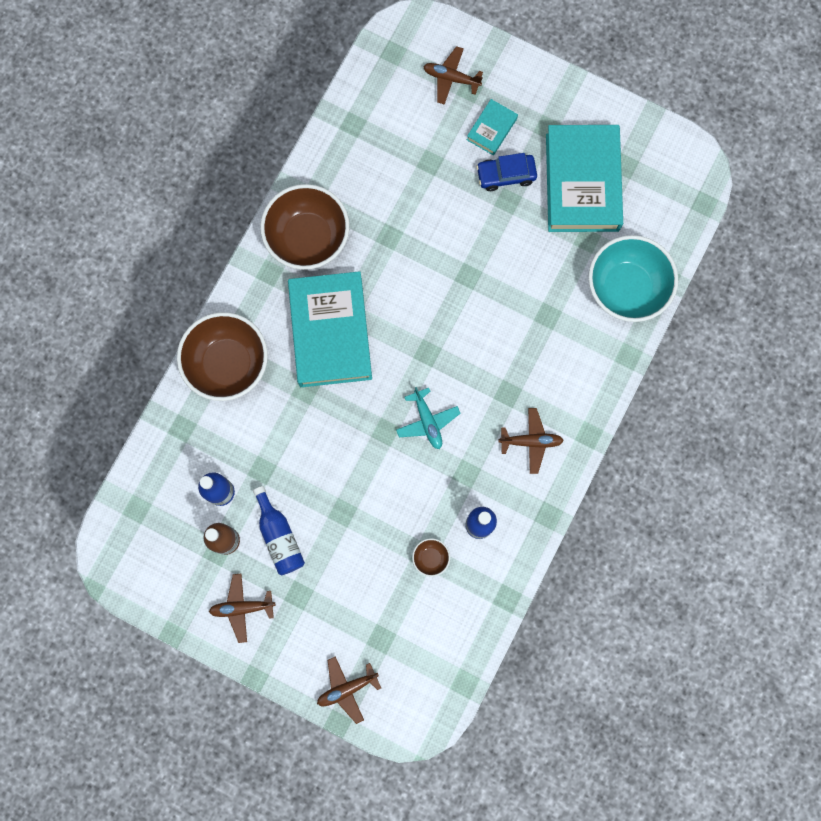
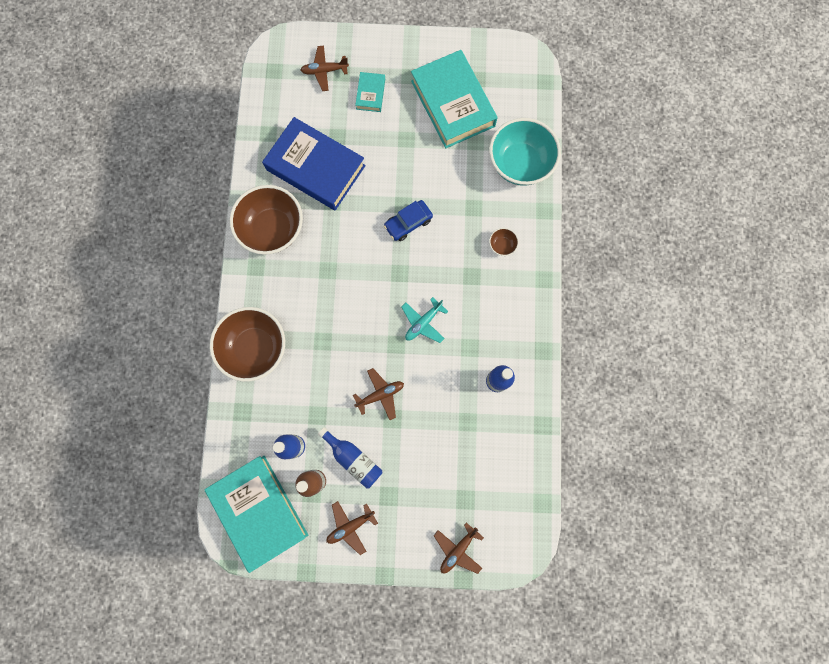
camera: 25 degrees left, 0 degrees up
(330, 332) = (321, 290): turquoise book -> turquoise book (259, 511)
(388, 188) = (315, 168): none -> blue book
(427, 421) = (423, 322): turquoise plane -> turquoise plane turned 90 degrees clockwise
(430, 558) = (473, 422): brown bowl -> brown bowl (502, 245)
(506, 175) = (396, 122): blue car -> blue car (408, 223)
(531, 441) = (505, 303): brown plane -> brown plane (380, 394)

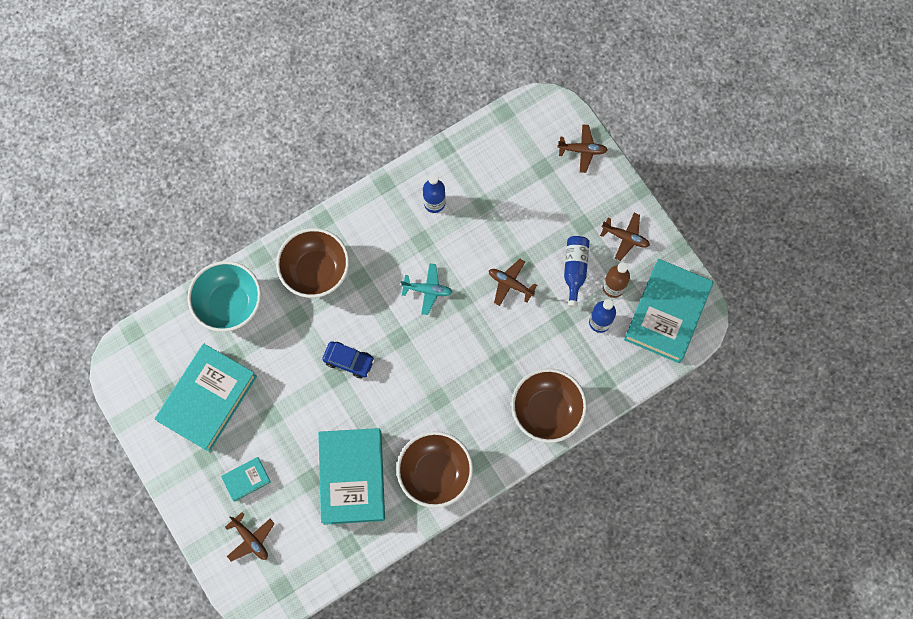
camera: 125 degrees left, 5 degrees down
(315, 168) = (352, 477): blue book -> turquoise book
(502, 245) = (316, 271): brown bowl -> brown bowl, size x2.41

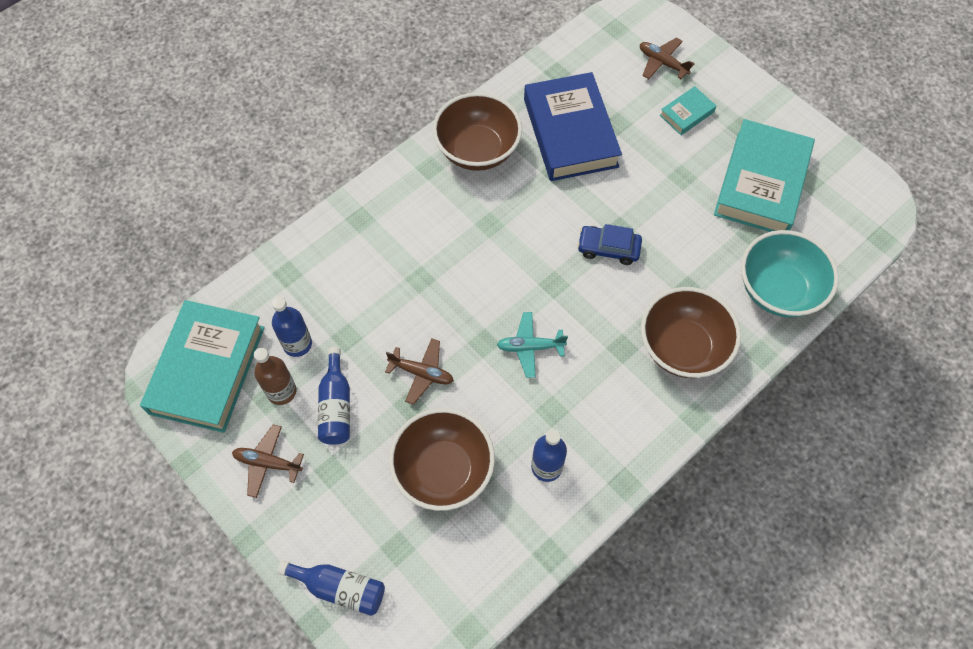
camera: 170 degrees right, 10 degrees down
(352, 477) = (570, 132): turquoise book -> blue book
(546, 410) = (356, 232): brown bowl -> brown bowl (443, 470)
(582, 150) = (340, 588): brown plane -> blue bottle

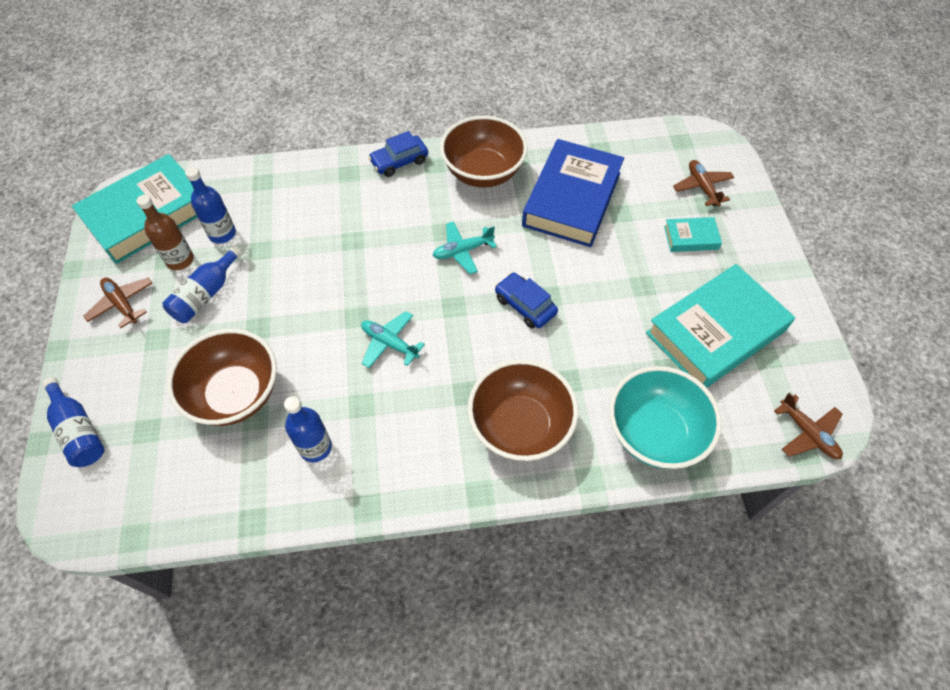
camera: 35 degrees right, 5 degrees down
(396, 181) = (399, 161): none -> blue car
(421, 373) = (288, 310): brown plane -> brown plane (807, 433)
(521, 232) = (462, 251): none -> turquoise plane

